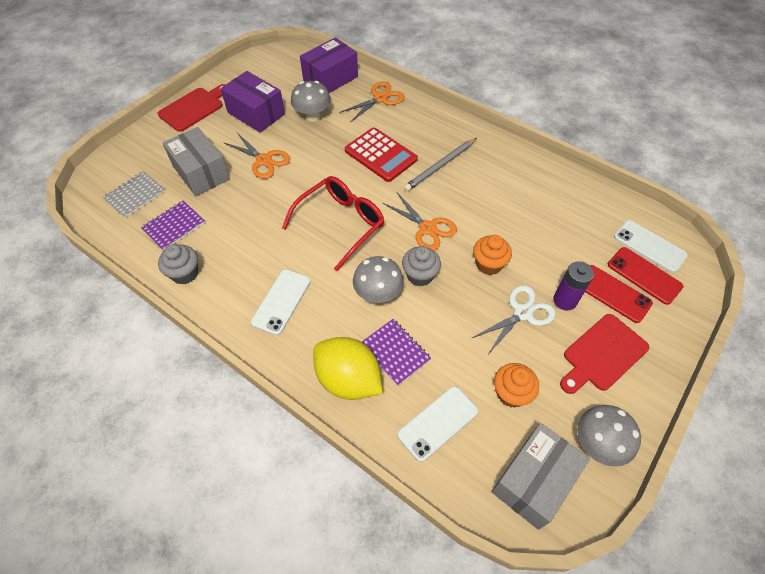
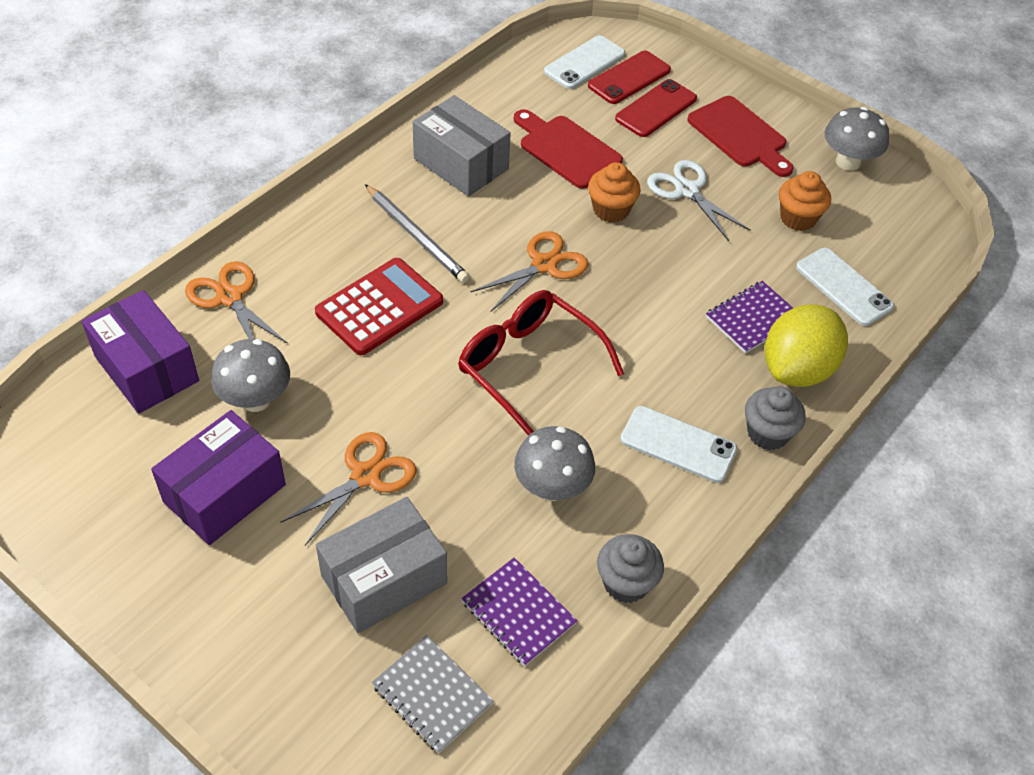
camera: 90 degrees left, 5 degrees down
(194, 108) = (177, 613): red cutting board -> red cutting board (566, 150)
(378, 294) = (662, 330): grey mushroom -> grey mushroom (552, 487)
(420, 275) = (629, 282): grey cupcake -> grey cupcake (767, 433)
(533, 481) = (896, 217): grey box -> grey box (461, 164)
(565, 300) = (667, 150): purple battery -> none

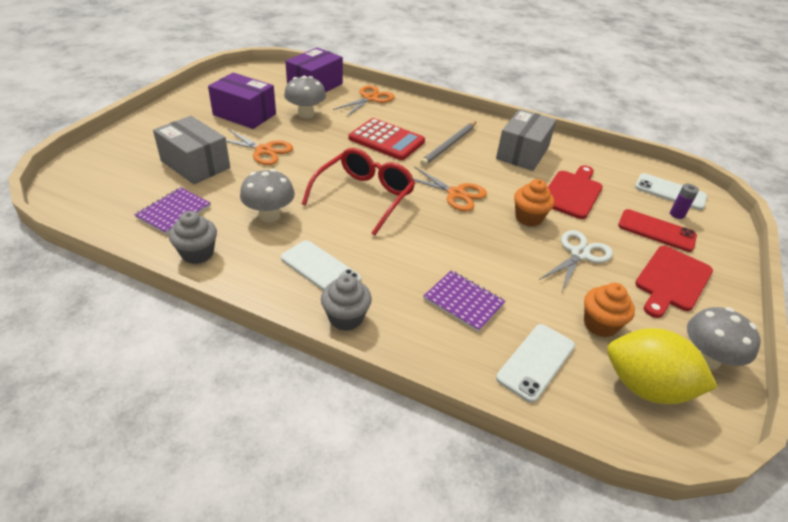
camera: 75 degrees right, 10 degrees down
(432, 695) = (120, 188): grey notebook -> none
(629, 78) = (677, 214): red phone -> purple battery
(678, 444) = (320, 269): white phone -> white phone turned 60 degrees counterclockwise
(797, 369) = (421, 333): yellow lemon -> yellow lemon (646, 387)

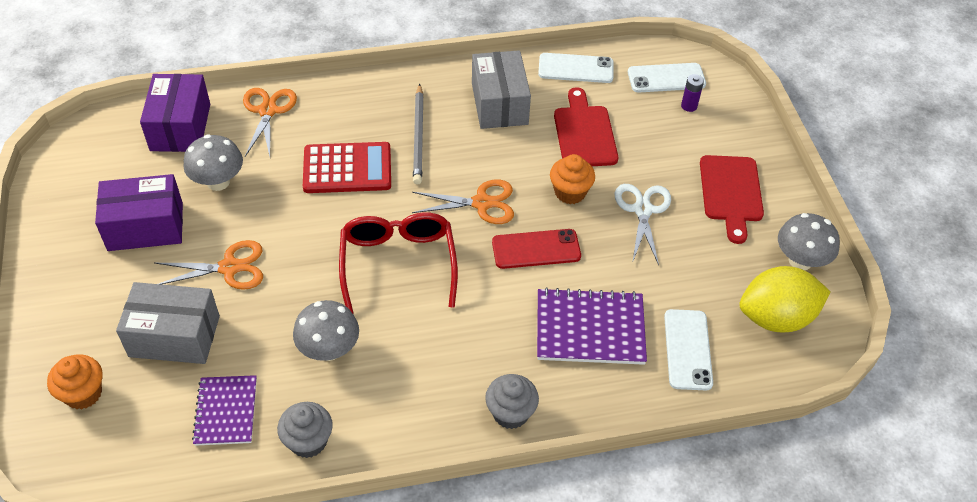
camera: 35 degrees left, 10 degrees up
(320, 269) = (440, 378): white phone -> white phone (575, 68)
(463, 301) = (590, 328): purple notebook -> purple notebook, size x1.53
(600, 324) = (708, 279): orange cupcake -> orange cupcake (83, 393)
(656, 231) = (685, 139): red phone -> red phone (536, 249)

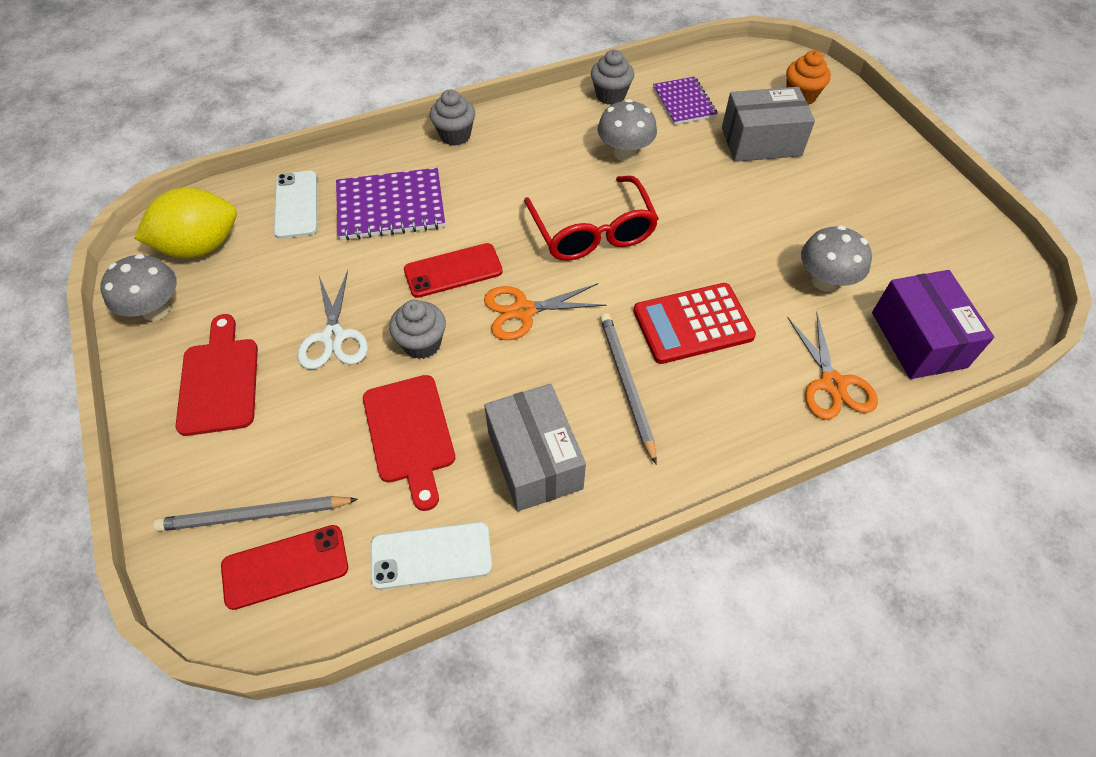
camera: 170 degrees right, 5 degrees up
(145, 226) = (860, 223): purple box -> none
(229, 268) = (752, 200): orange scissors -> none
(570, 192) = (422, 343): orange cupcake -> grey cupcake
(666, 78) = (285, 567): white phone -> red phone
(689, 106) = (255, 515): purple battery -> grey pencil

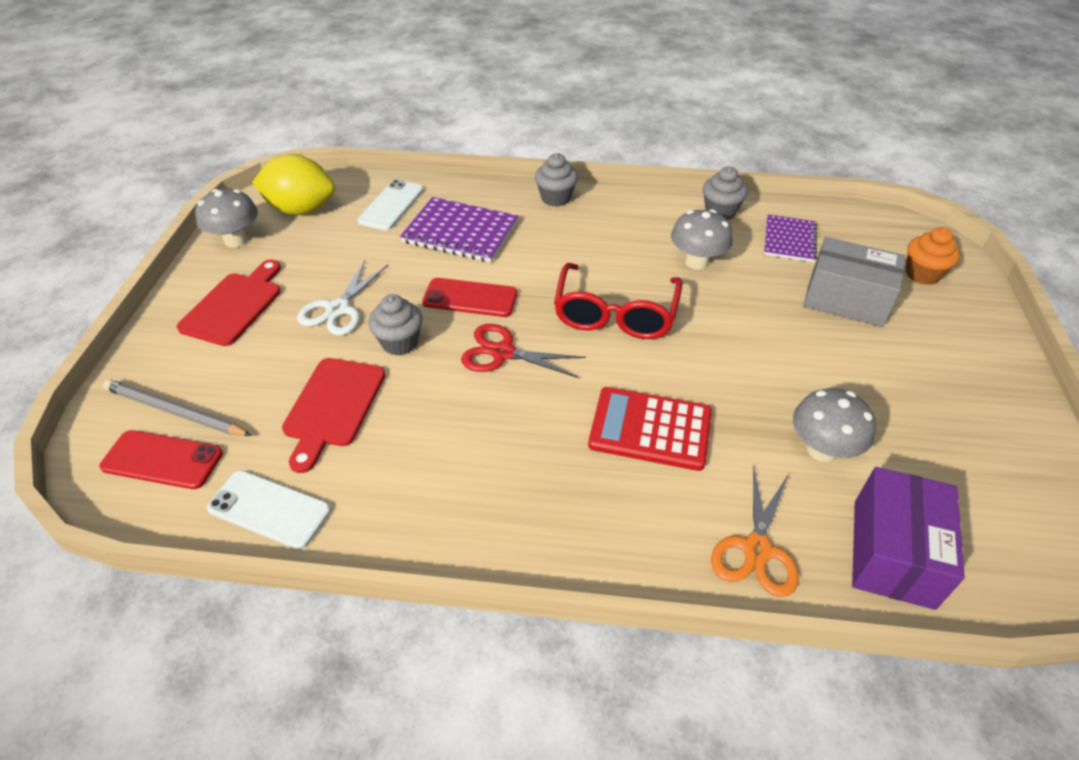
camera: 30 degrees right, 10 degrees down
(523, 311) = (503, 352): orange scissors -> red scissors
(534, 460) = (413, 476): grey box -> none
(626, 385) = (544, 453): grey pencil -> none

